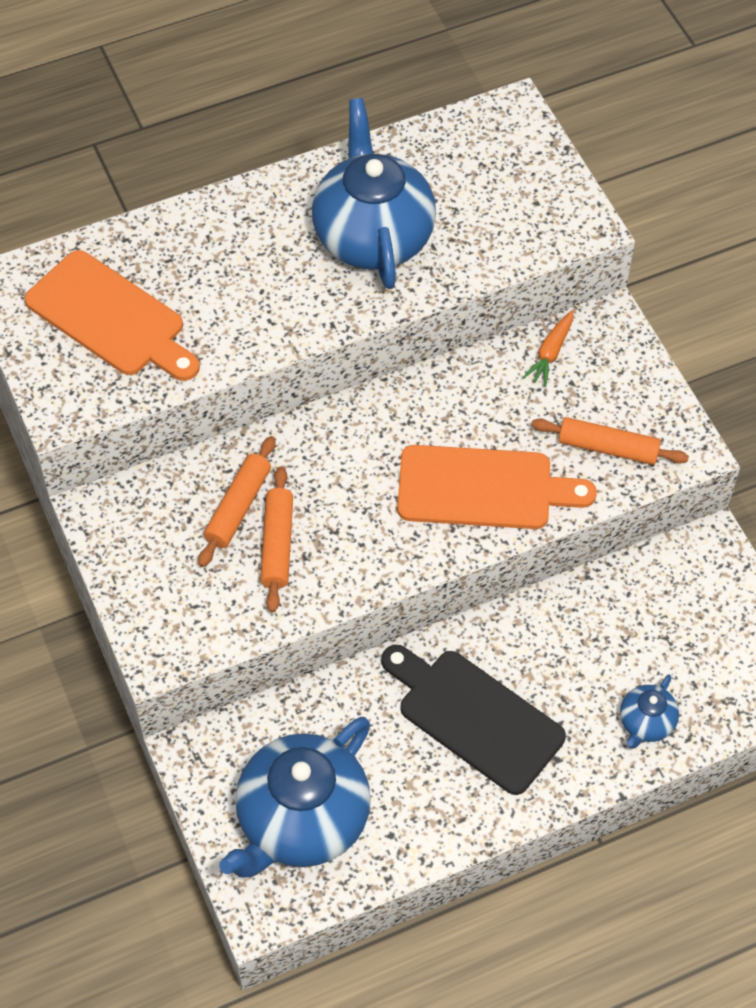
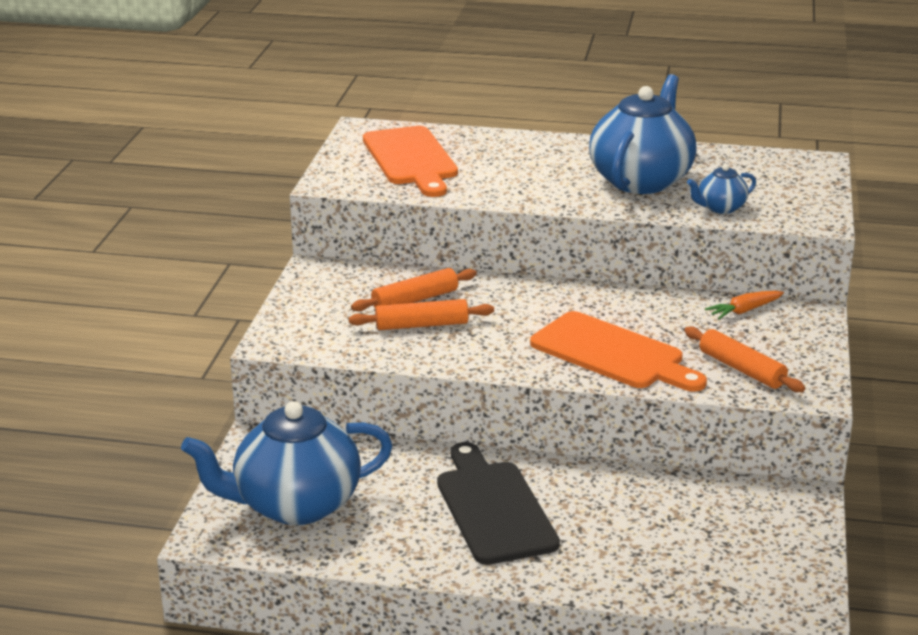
camera: 35 degrees right, 30 degrees down
(277, 544) = (422, 325): orange rolling pin -> orange rolling pin turned 45 degrees clockwise
(646, 723) = (638, 570): blue teapot -> blue teapot (720, 208)

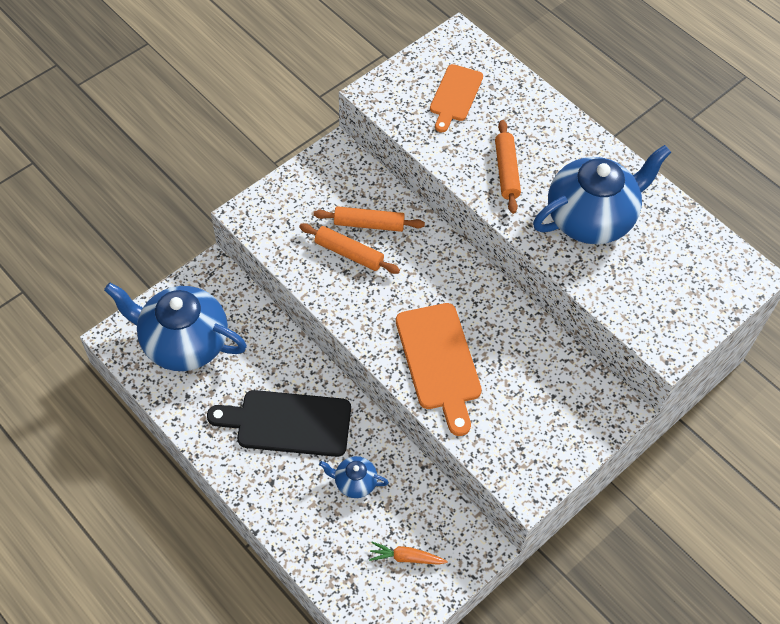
camera: 35 degrees right, 30 degrees up
(411, 159) = (455, 96): orange cutting board -> orange cutting board, size x0.65
(493, 508) = (288, 423): black cutting board -> black cutting board turned 105 degrees counterclockwise
(720, 208) = (613, 287): blue teapot -> blue teapot (354, 482)
(741, 369) = (506, 434): orange rolling pin -> orange rolling pin (506, 171)
(744, 311) = (573, 376): orange carrot -> orange carrot (406, 557)

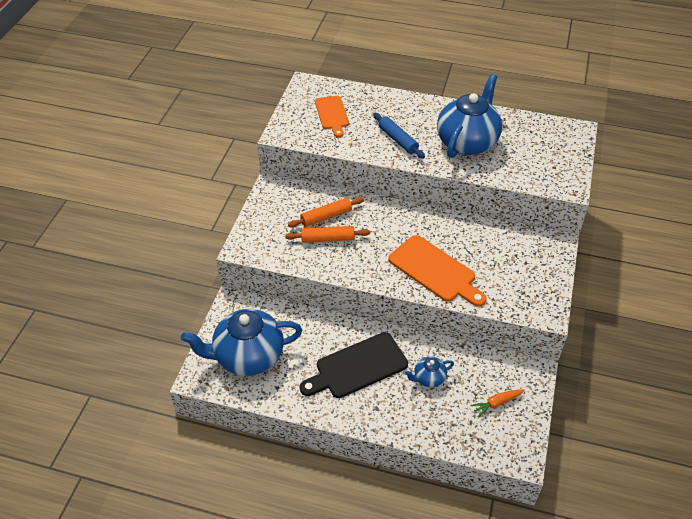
camera: 30 degrees left, 10 degrees down
(506, 171) = (398, 140): orange rolling pin -> blue rolling pin

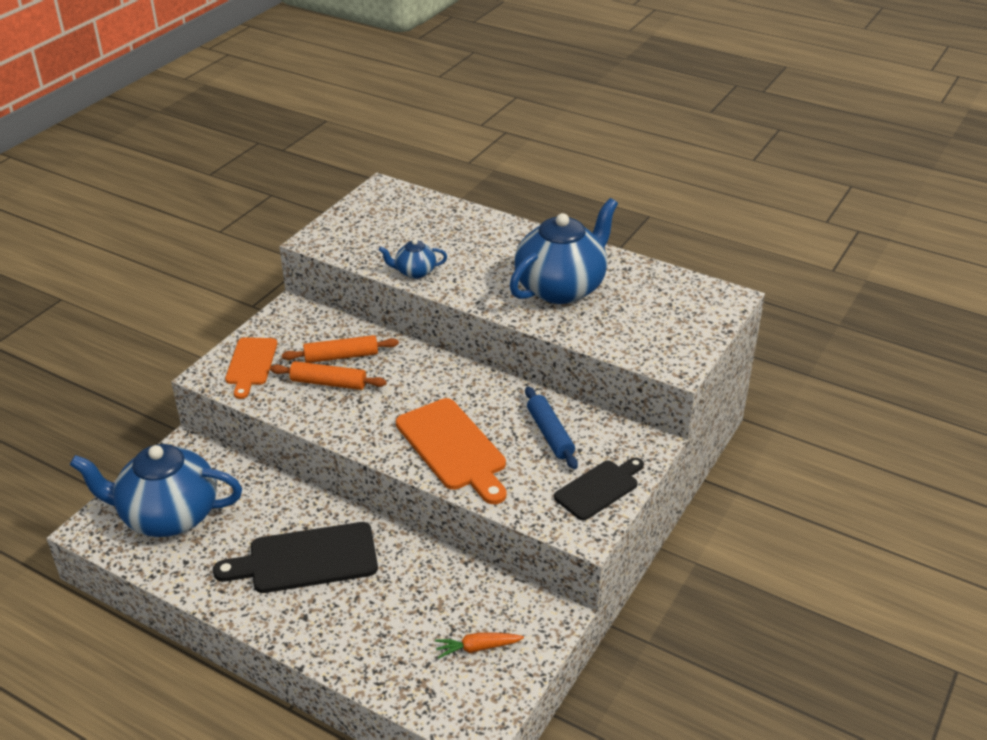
camera: 15 degrees right, 10 degrees down
(332, 114) = (395, 228): orange cutting board -> orange cutting board (251, 364)
(398, 140) = (466, 270): blue rolling pin -> blue rolling pin (550, 434)
(428, 378) = (397, 594): blue teapot -> blue teapot (415, 272)
(541, 280) = (599, 488): none -> black cutting board

